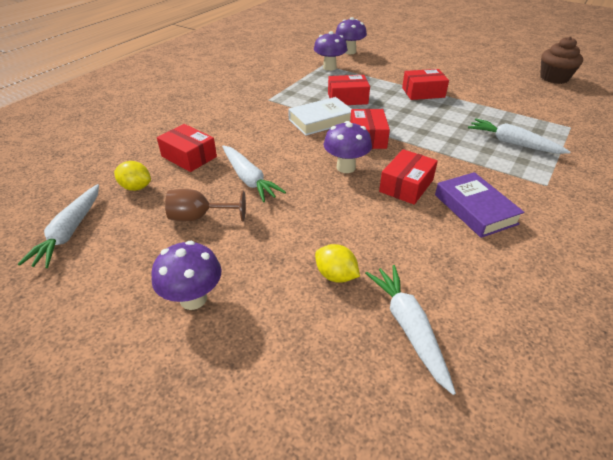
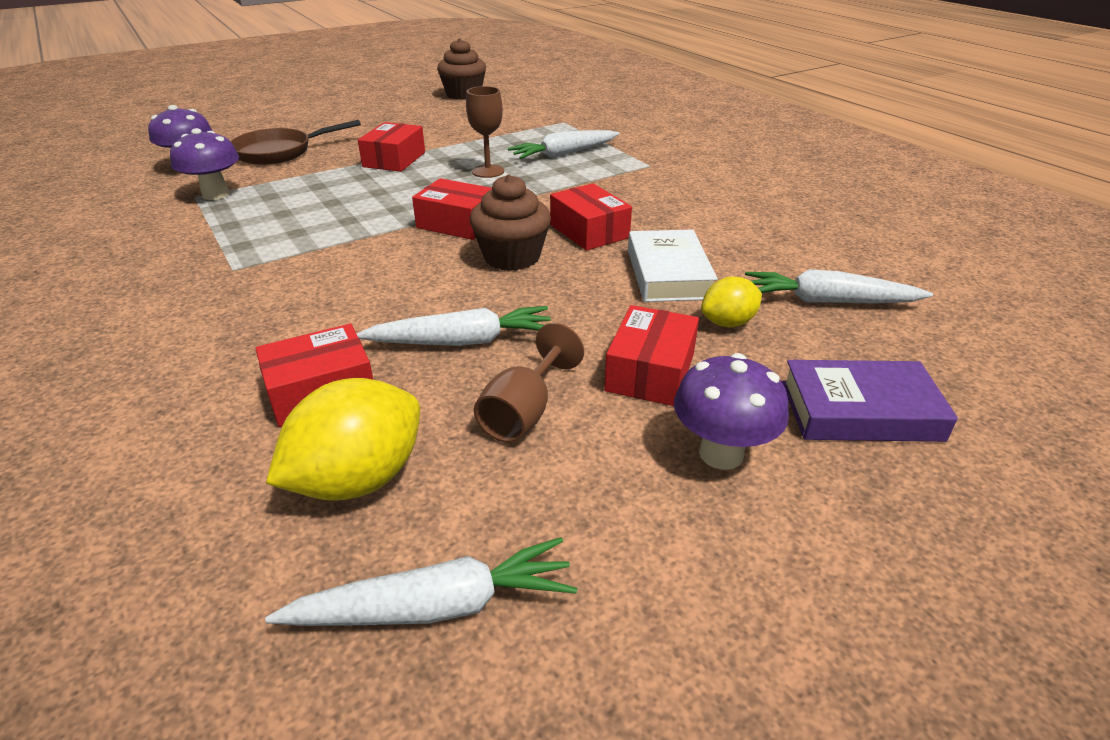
camera: 65 degrees left, 5 degrees down
(70, 232) = (435, 606): white carrot -> white carrot turned 45 degrees counterclockwise
(136, 187) = (358, 479): yellow lemon -> yellow lemon, size x1.71
(321, 121) = (369, 243): white book -> white book (668, 274)
(346, 167) = (512, 257): purple mushroom -> brown cupcake
(347, 98) = (334, 208): red box -> red box (650, 372)
(391, 62) = (279, 152): none -> brown pan
(446, 125) = (488, 171): none -> brown goblet
(475, 209) = (663, 209): purple book -> purple book (860, 410)

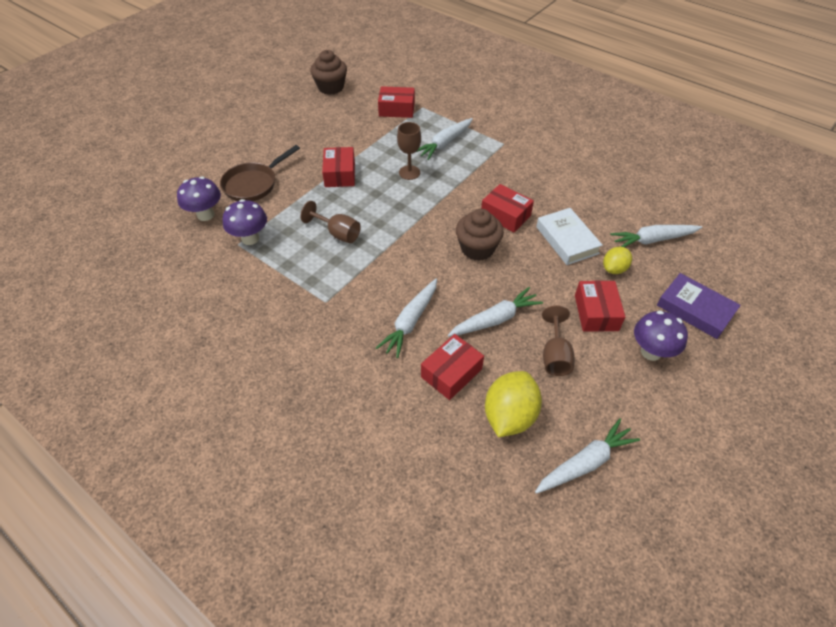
camera: 20 degrees left, 15 degrees up
(326, 315) = (410, 322): none -> white carrot
(329, 208) = (338, 233): none -> brown goblet
(457, 223) = (426, 227): red box -> red box (396, 109)
(860, 410) = (695, 309): purple book -> purple book turned 60 degrees clockwise

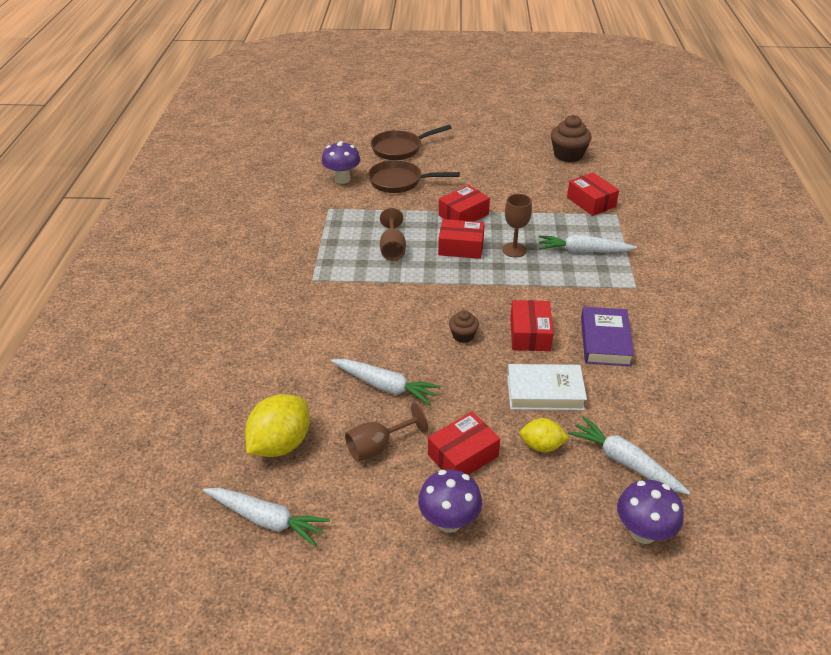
camera: 55 degrees right, 10 degrees down
(207, 160) = (400, 149): none -> brown pan
(250, 238) = (340, 211): purple mushroom -> purple mushroom (643, 532)
(410, 322) = (333, 335): white carrot -> none
(451, 373) = (299, 386): red box -> red box (461, 247)
(477, 248) = (463, 335): brown cupcake -> brown cupcake, size x0.56
(509, 416) = (281, 444): yellow lemon -> yellow lemon turned 45 degrees counterclockwise
(567, 240) = (545, 392): white book -> white book turned 60 degrees clockwise
(695, 309) = (551, 540): purple book -> purple book (605, 341)

